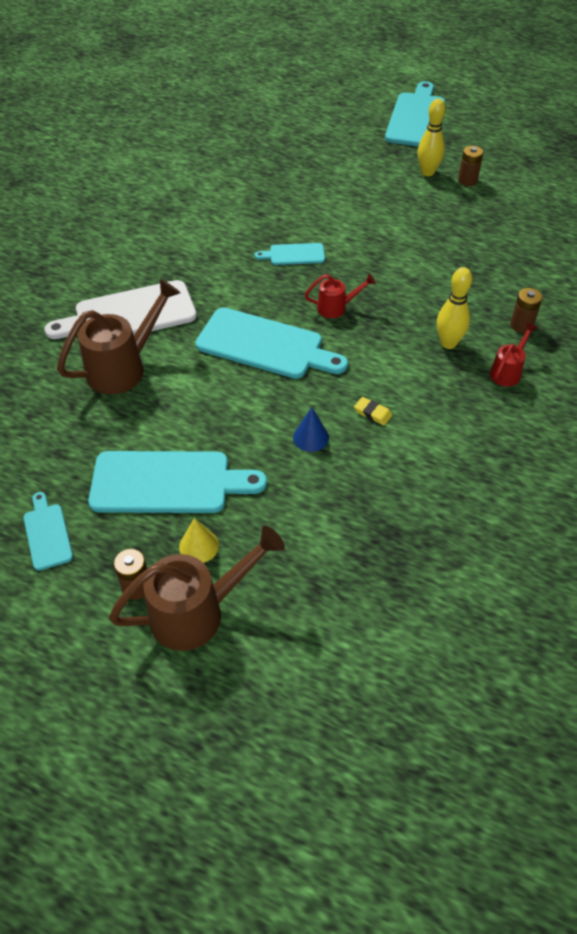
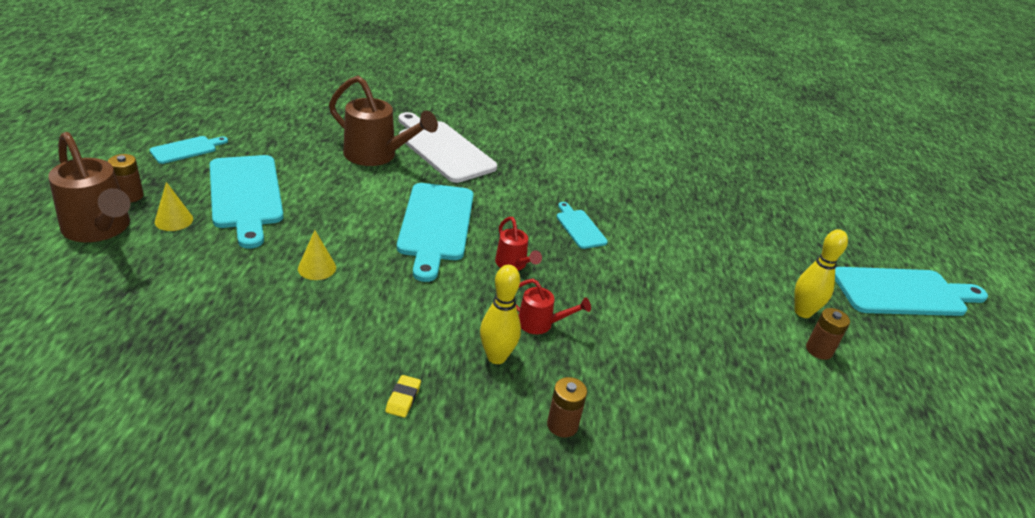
camera: 65 degrees right, 15 degrees down
(310, 437) = (317, 268): blue cone -> yellow cone
(372, 413) = (362, 306): yellow eraser -> yellow eraser (403, 398)
(508, 371) = (468, 416): red watering can -> red watering can (540, 324)

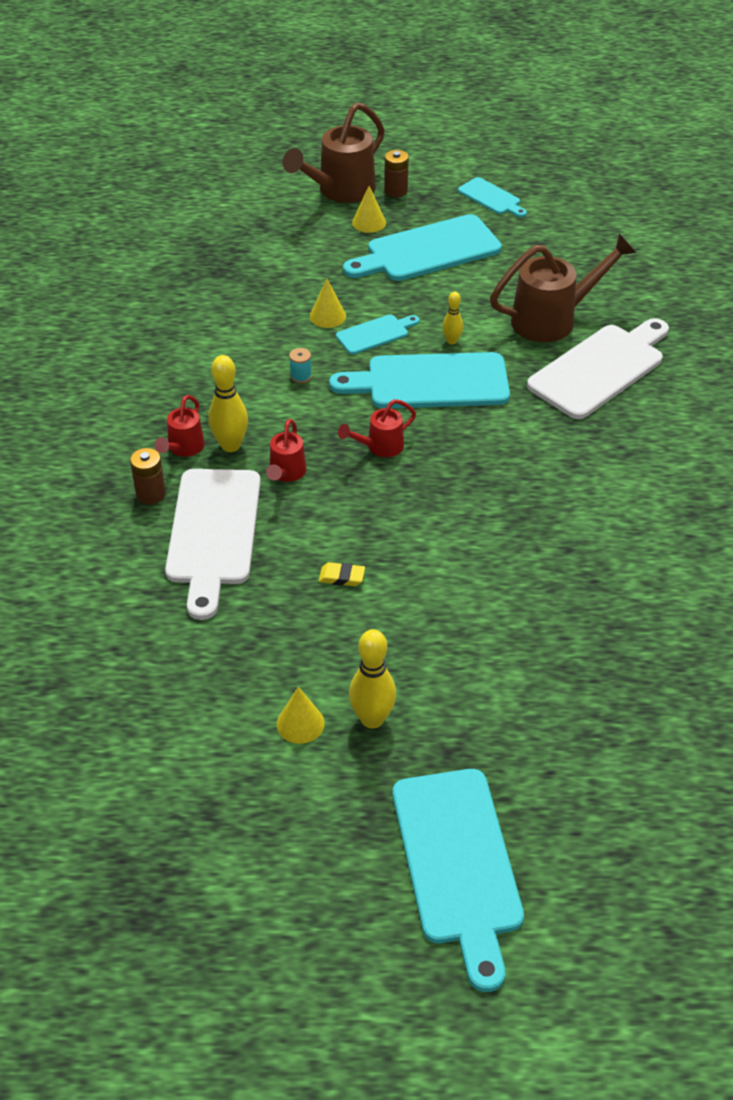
camera: 90 degrees right, 10 degrees up
(377, 156) = (553, 319): brown watering can -> brown watering can turned 135 degrees counterclockwise
(385, 205) = (452, 341): none -> yellow bowling pin
(403, 398) = (168, 394): yellow eraser -> yellow eraser (341, 577)
(404, 297) = (301, 376): none -> turquoise spool
(495, 393) = (183, 448): none -> red watering can
(579, 227) = (477, 500): turquoise cutting board -> turquoise cutting board (375, 334)
(618, 381) = (213, 533): none -> white cutting board
(819, 350) = (300, 723): brown battery -> yellow cone

